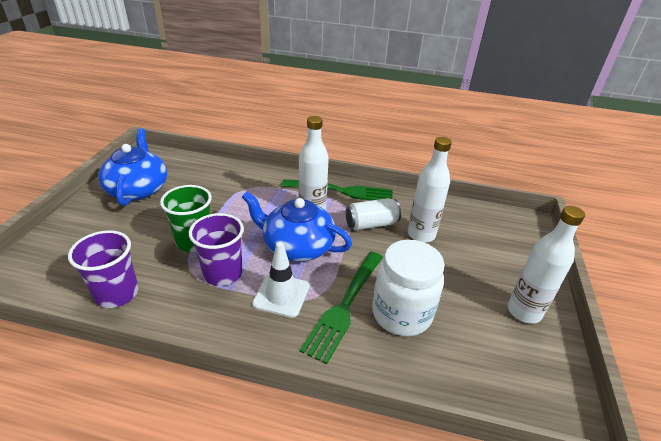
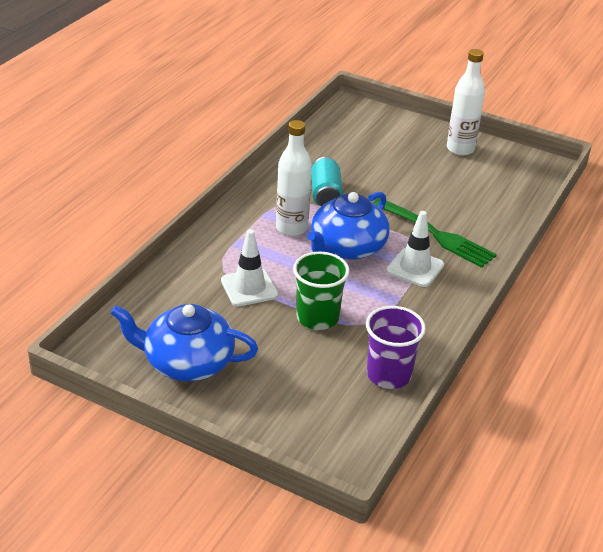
camera: 75 degrees left, 0 degrees up
(223, 273) = (375, 301): purple cup -> none
(226, 203) = (249, 288): none -> white traffic cone
(342, 191) = (258, 199): green fork -> none
(371, 224) = (325, 194): white can -> turquoise can
(401, 314) = (451, 207): white jar -> none
(421, 235) = (352, 169): white bottle -> none

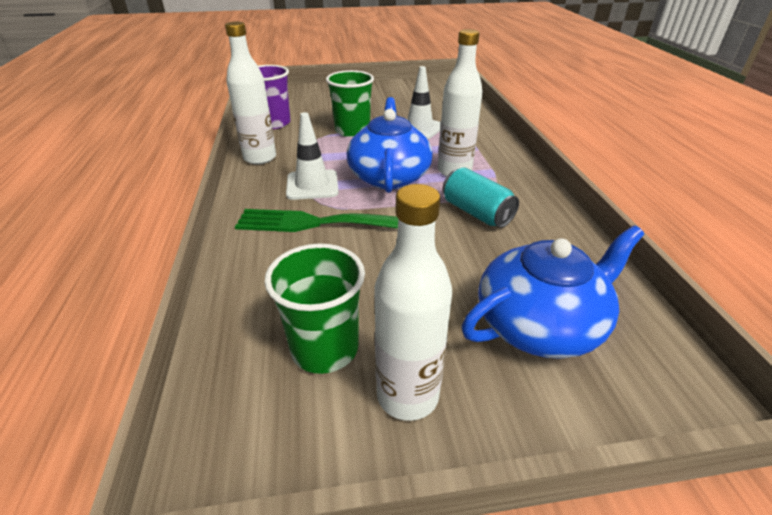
camera: 145 degrees right, 0 degrees up
(187, 362) = (397, 93): blue teapot -> blue teapot (540, 324)
(438, 321) = (260, 158): none -> white bottle
(482, 175) = (324, 348): none -> green cup

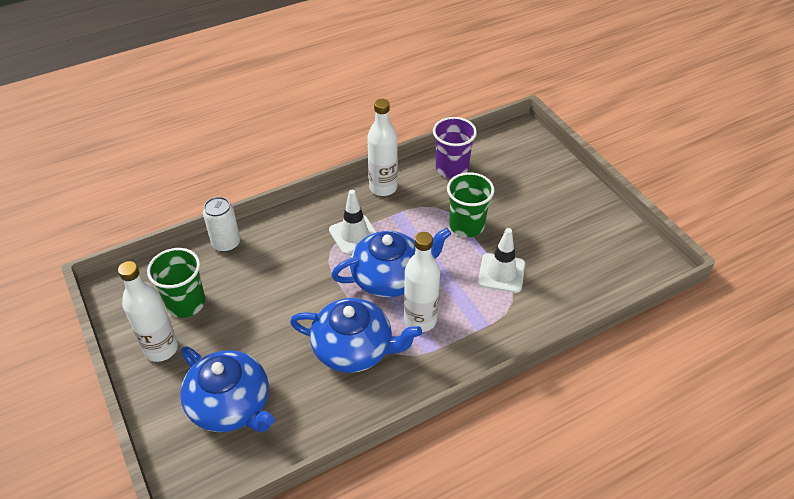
camera: 70 degrees right, 10 degrees up
(234, 285) = (226, 243): none -> white can
(318, 223) = (304, 257): green fork -> none
(476, 213) = (354, 349): turquoise can -> blue teapot

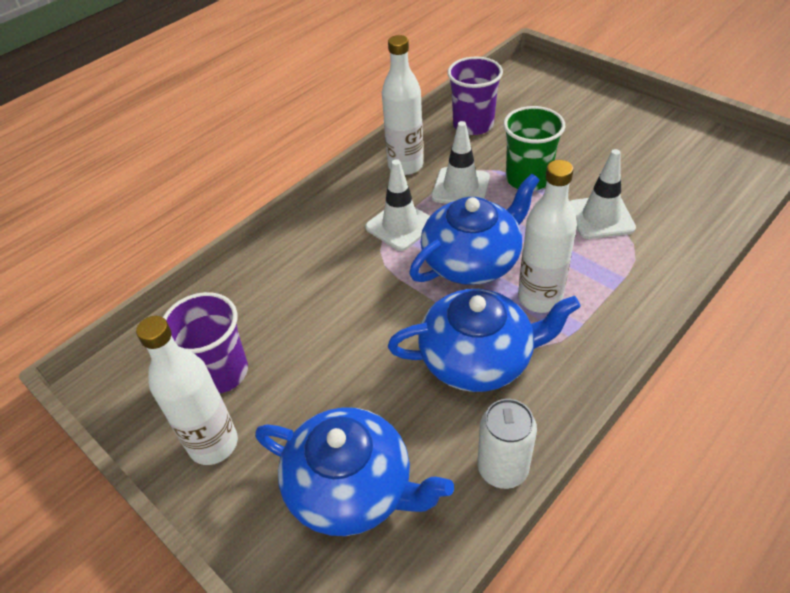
camera: 15 degrees left, 0 degrees up
(186, 303) = (221, 372): green cup -> purple cup
(226, 243) = (240, 282): white can -> white can (502, 468)
(413, 218) = (460, 187): none -> white traffic cone

